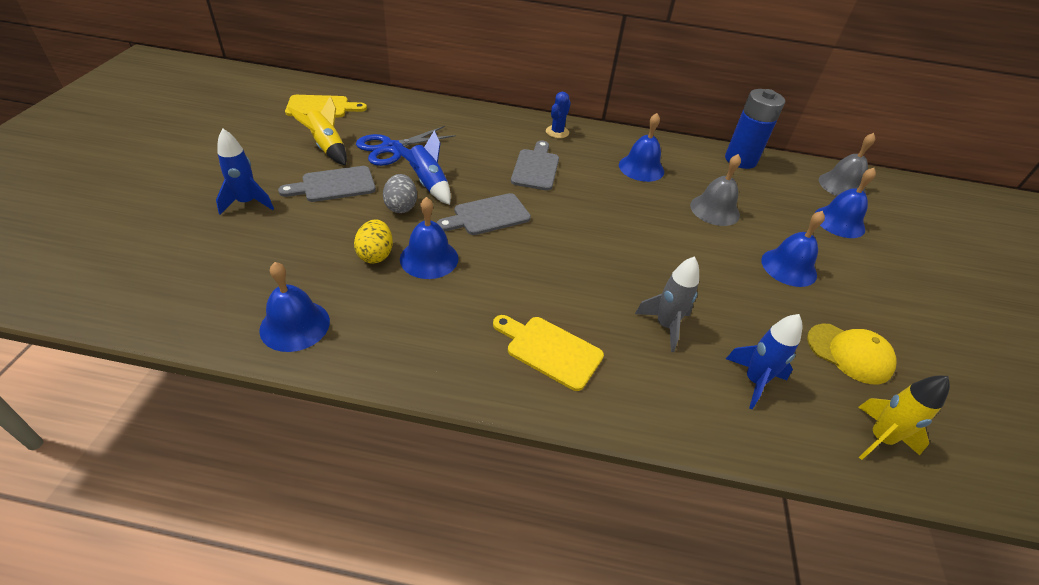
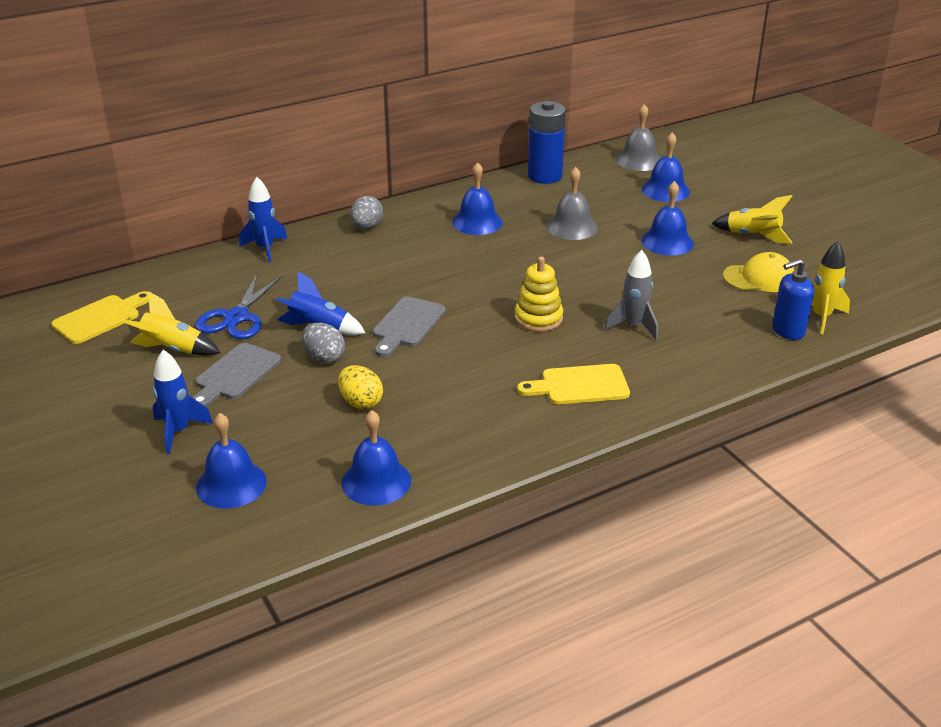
camera: 35 degrees left, 10 degrees down
(429, 258) = (407, 380): blue bell -> blue bell (231, 484)
(536, 168) = (391, 267): grey cutting board -> none
(557, 132) = (367, 227): blue cactus -> grey egg
(591, 269) = (538, 318): none -> yellow stacking toy
(754, 381) = (723, 327): blue rocket -> blue rocket (265, 249)
(822, 429) = (787, 331): none -> blue soap dispenser
(887, 308) = (753, 236): none -> yellow rocket

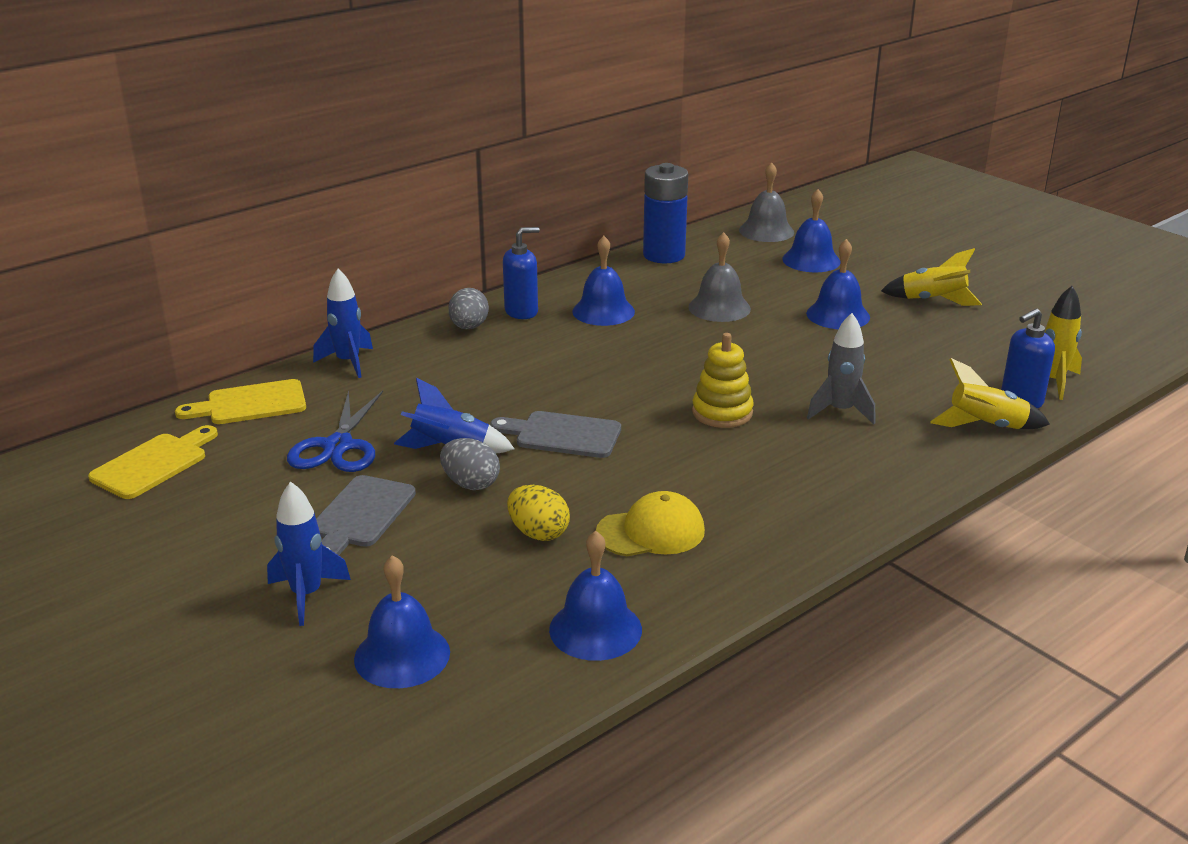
camera: 10 degrees left, 5 degrees down
(173, 349) = (265, 493): yellow rocket -> yellow rocket (986, 426)
(407, 325) = (562, 435): grey cutting board -> grey cutting board turned 90 degrees clockwise
(412, 217) = (521, 312): none -> blue soap dispenser
(579, 385) = (805, 485): yellow cutting board -> yellow cutting board (250, 404)
(759, 278) = (961, 345): yellow cap -> yellow cap (651, 532)

